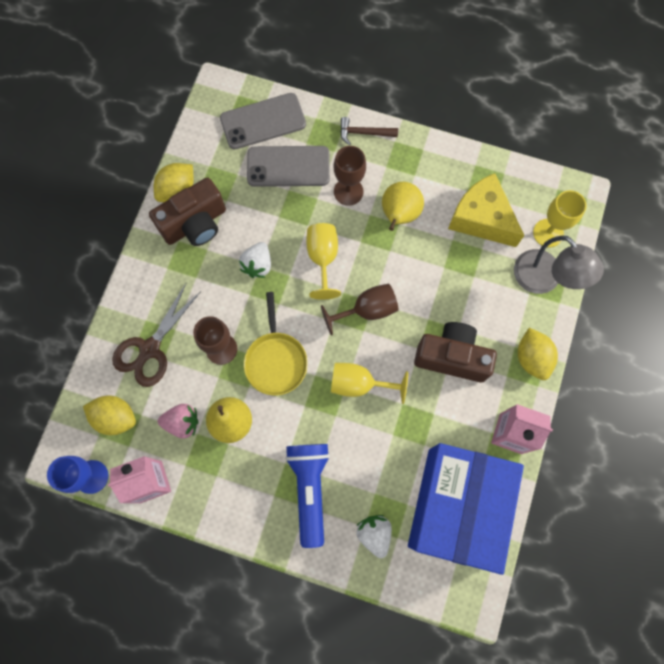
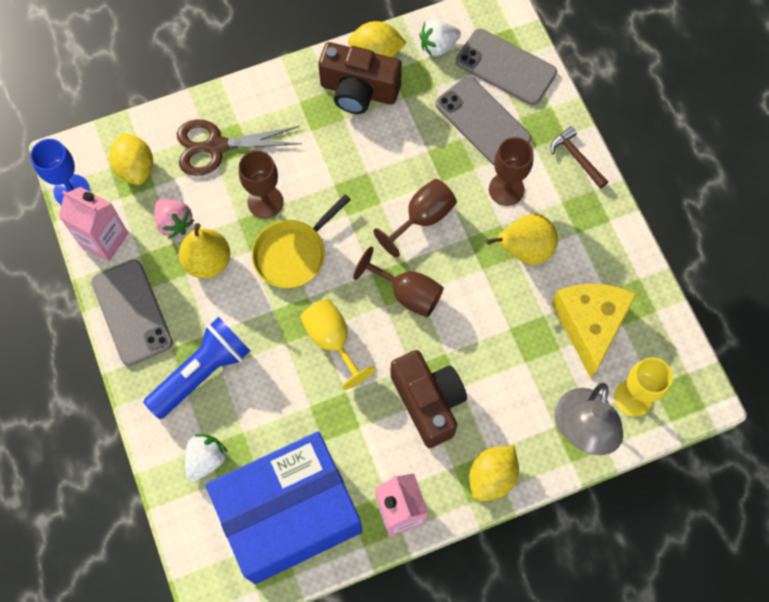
camera: 50 degrees right, 5 degrees down
(224, 504) = (132, 312): none -> grey phone
(258, 265) = (367, 170): white strawberry -> white strawberry (438, 46)
(323, 258) = (422, 218): yellow goblet -> brown goblet

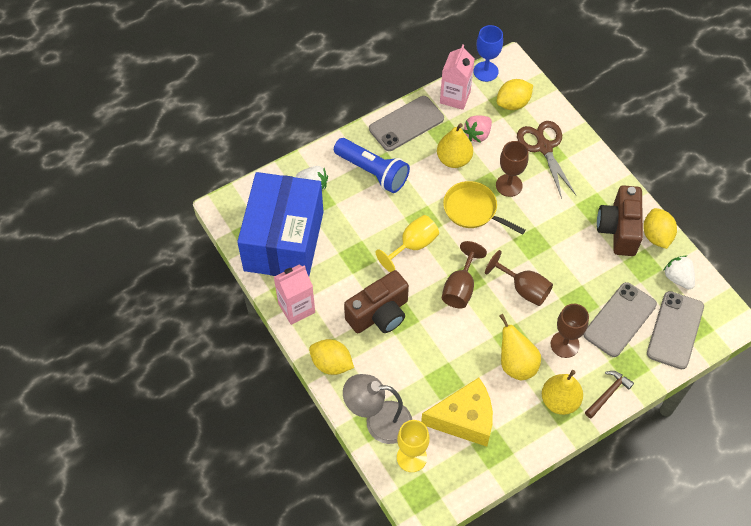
camera: 80 degrees right, 10 degrees down
(289, 514) = (284, 241): blue box -> blue box turned 45 degrees clockwise
(579, 212) = (559, 401): none -> yellow pear

